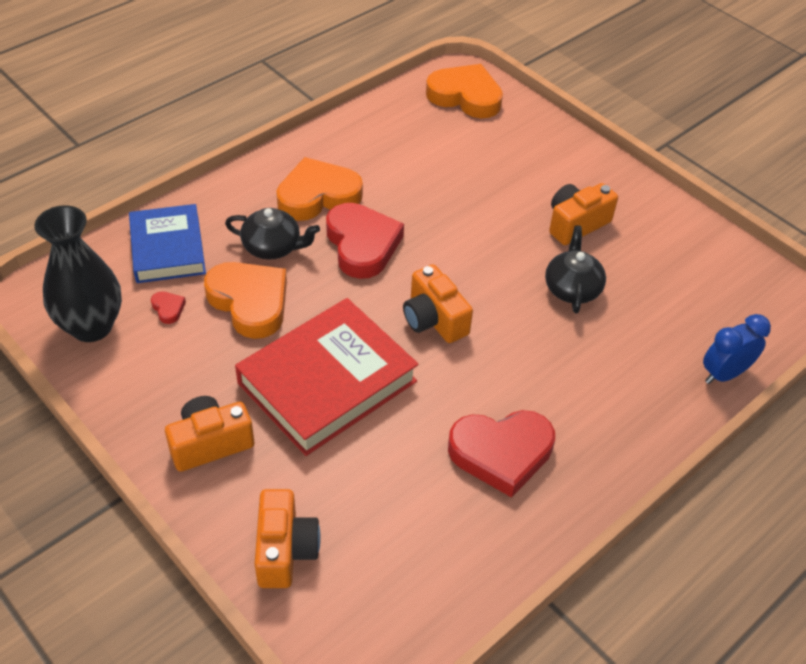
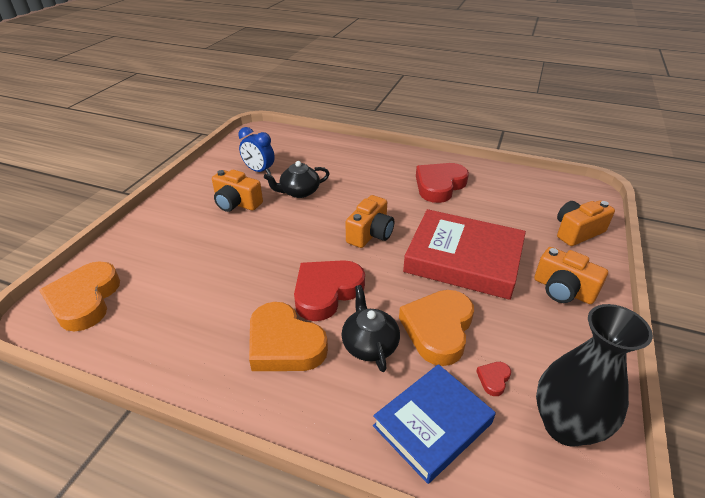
camera: 115 degrees left, 10 degrees down
(501, 453) = (439, 185): red heart -> red heart turned 105 degrees counterclockwise
(724, 374) = (325, 140): blue clock -> blue clock (259, 171)

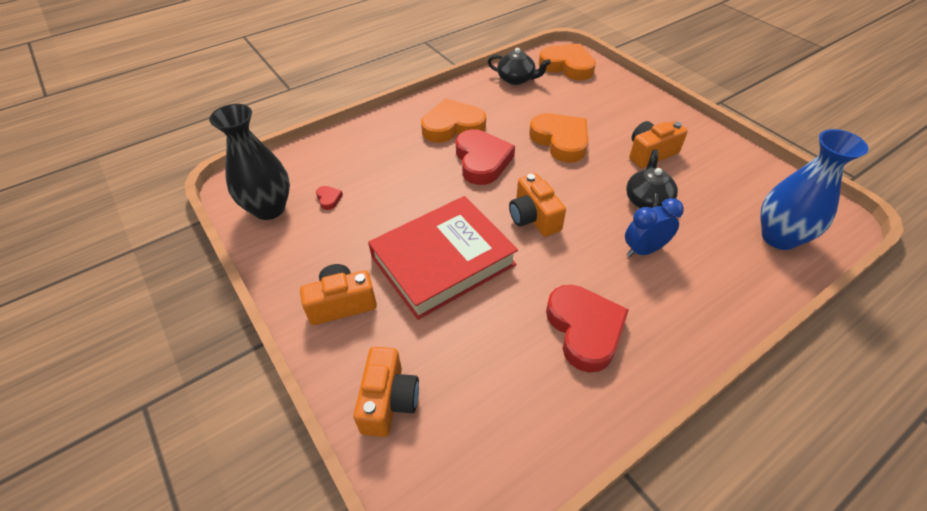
camera: 125 degrees right, 10 degrees up
(259, 171) = (714, 187): blue clock -> blue clock (644, 250)
(292, 145) = (779, 237): none -> blue vase
(369, 344) = (414, 159): black teapot -> black teapot (516, 79)
(432, 424) = (337, 157): blue book -> none
(438, 329) = (391, 197): orange heart -> orange heart (560, 141)

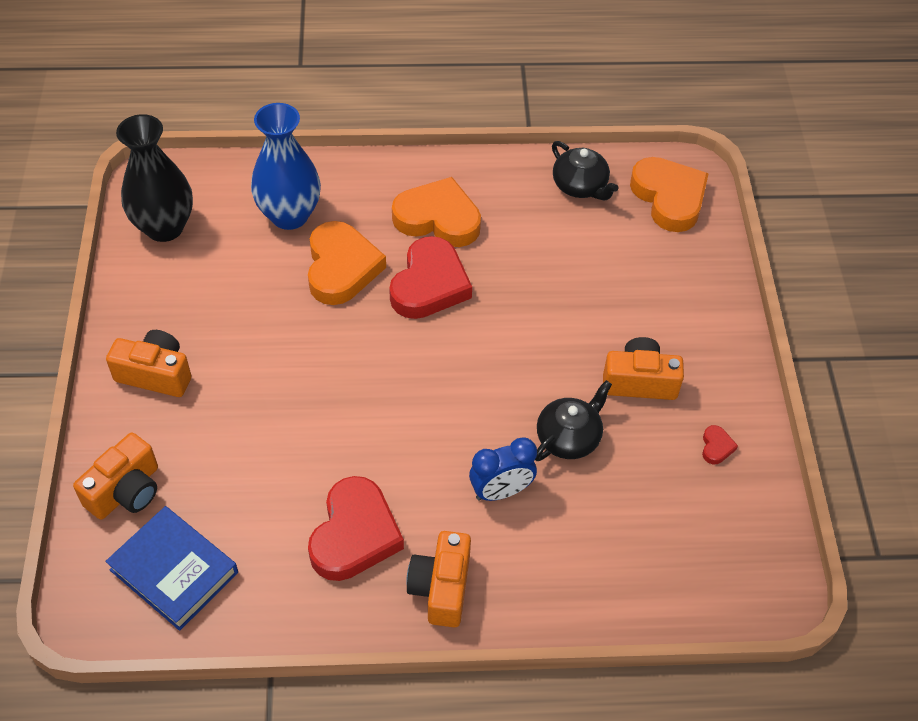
camera: 30 degrees right, 5 degrees up
(329, 199) = (229, 247): red heart -> red heart (716, 447)
(443, 261) = (284, 383): red book -> none
(481, 439) = (174, 571): none -> blue book
(533, 217) = (420, 387): orange camera -> orange camera (441, 588)
(560, 141) = (547, 305): orange heart -> orange heart (341, 268)
(644, 250) = (501, 491): blue clock -> blue clock turned 150 degrees clockwise
(779, 237) = (672, 567): blue vase -> blue vase (289, 215)

